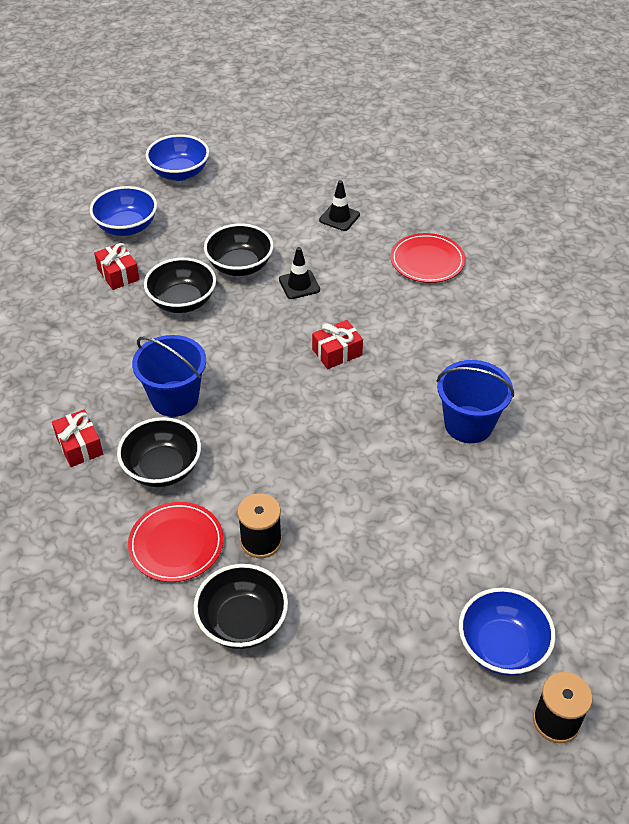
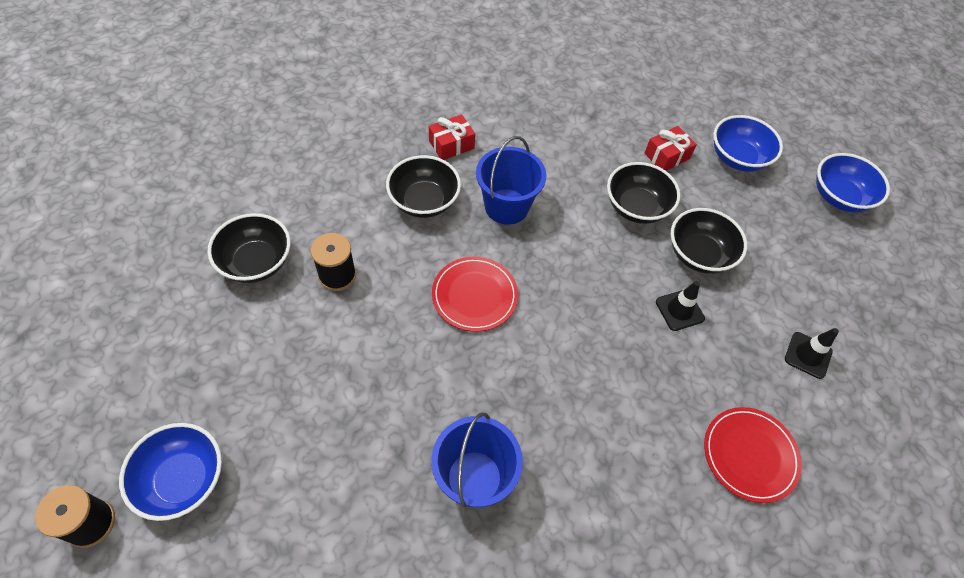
camera: 85 degrees right, 10 degrees up
(176, 544) = (342, 214): red plate -> red plate (474, 295)
(337, 352) = (578, 345): red gift -> none

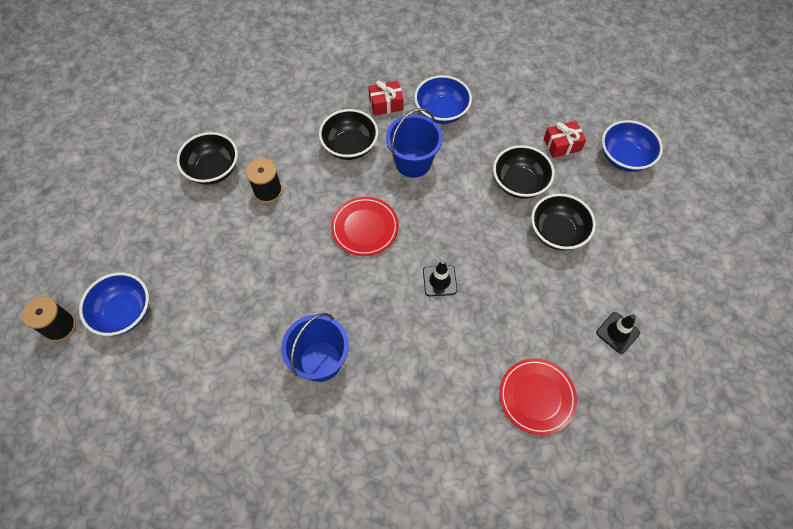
camera: 20 degrees right, 5 degrees up
(679, 310) = (523, 273): black traffic cone -> black traffic cone (439, 280)
(839, 197) = (703, 208): blue bowl -> blue bowl (441, 112)

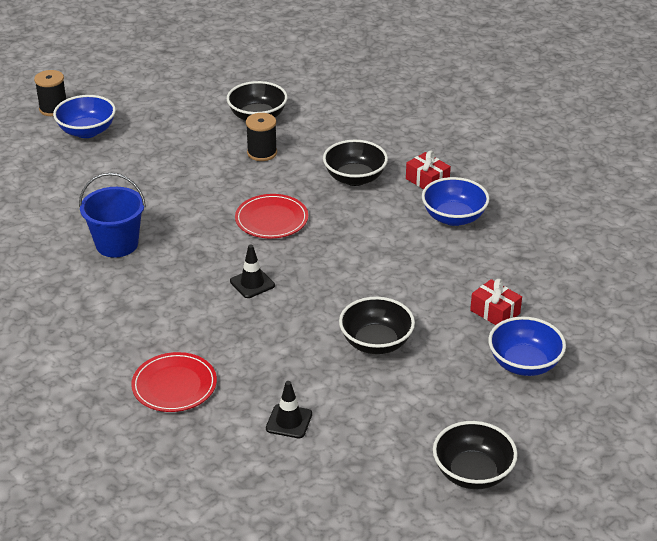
camera: 60 degrees right, 25 degrees down
(413, 162) = (373, 221): blue bucket -> none
(519, 183) = (414, 297): black bowl -> black bowl (472, 473)

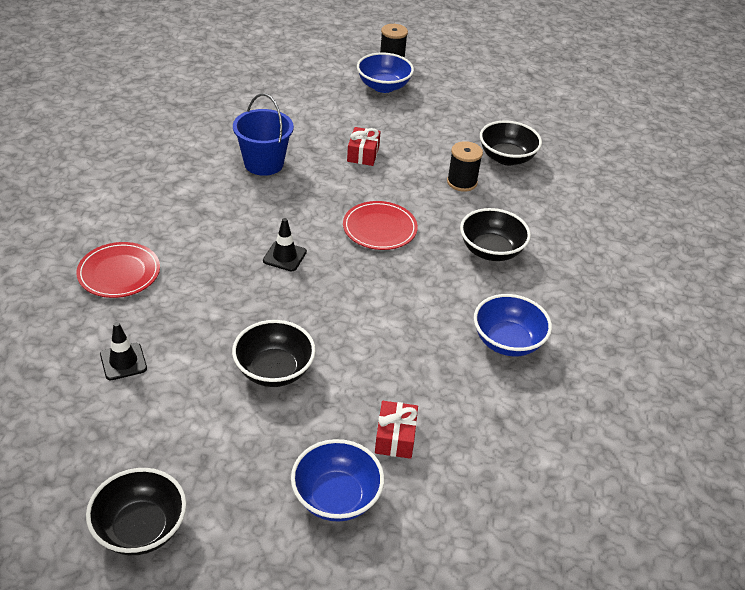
camera: 50 degrees right, 5 degrees up
(427, 181) = (541, 298): red gift -> red gift (363, 154)

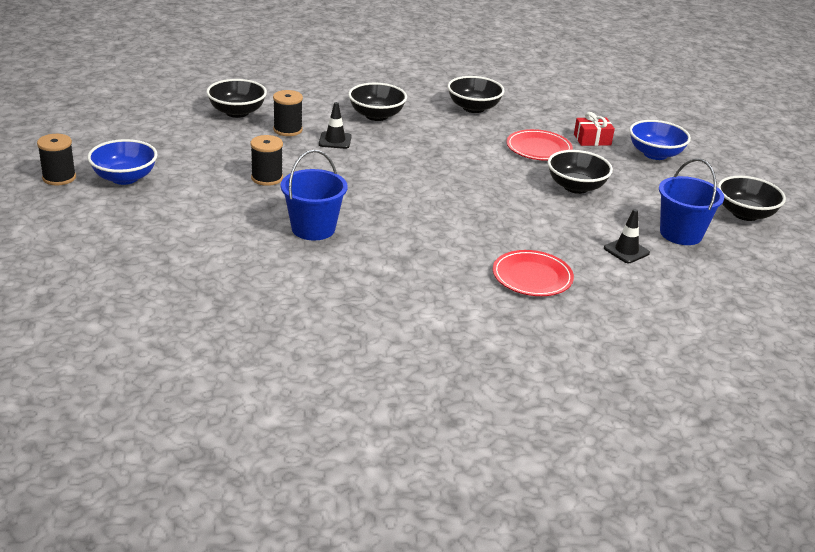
camera: 105 degrees left, 10 degrees down
(130, 429) = (681, 234): none -> blue bucket
(284, 256) = (447, 199): black traffic cone -> black traffic cone (335, 140)
(363, 154) = (267, 178): red gift -> black spool
(379, 228) = (379, 161): red plate -> red plate (538, 148)
(507, 341) = (473, 108): blue bowl -> black bowl

